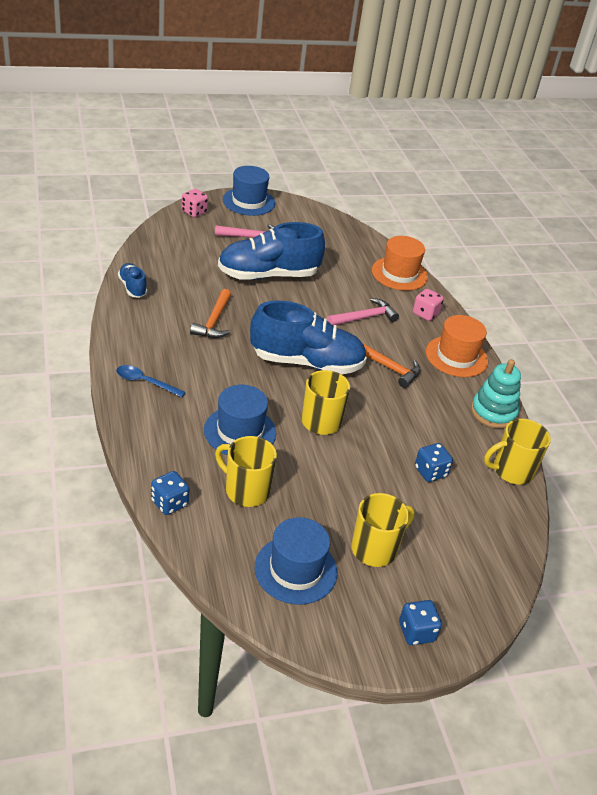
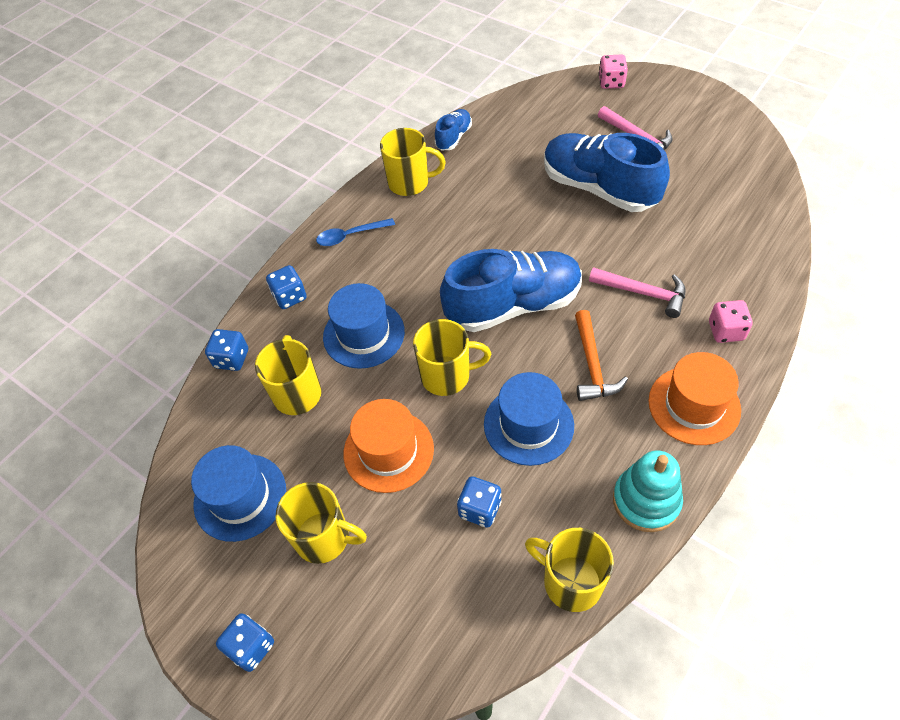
camera: 60 degrees right, 15 degrees up
(141, 329) = (410, 183): none -> yellow mug
(145, 382) = (350, 236): blue spoon -> blue spoon turned 90 degrees counterclockwise
(155, 442) = (290, 297): none -> blue dice
(214, 321) = (481, 210): orange hammer -> none
(249, 201) = (687, 94): blue hat -> blue hat (528, 425)
(306, 362) = (513, 305): blue shoe -> blue shoe turned 75 degrees counterclockwise
(399, 274) = (760, 264): orange hat -> orange hat (388, 451)

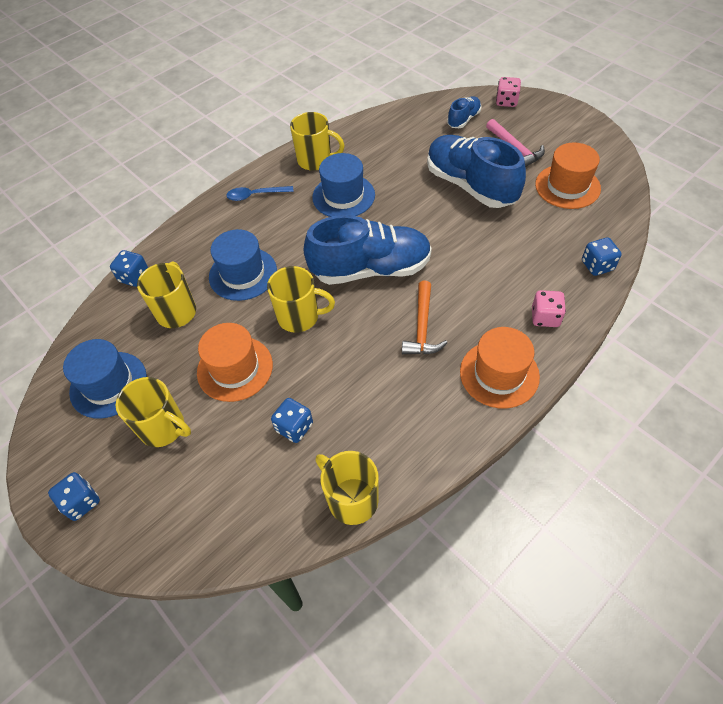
camera: 10 degrees right, 0 degrees up
(290, 297) = (193, 236): blue dice -> blue dice (597, 266)
(453, 137) = (362, 129): blue shoe -> blue shoe (463, 119)
(528, 425) = (354, 367): blue hat -> blue hat (343, 196)
(643, 293) = (483, 276): pink hammer -> none
(646, 501) = (434, 445): turquoise stacking toy -> none
(707, 174) = (567, 186): none -> orange hat

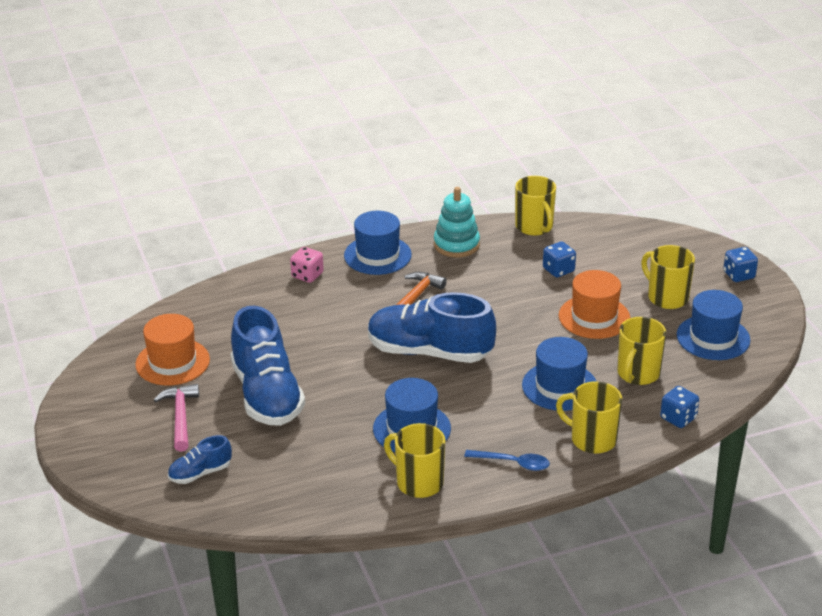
camera: 160 degrees left, 20 degrees down
(299, 317) = (519, 335): yellow mug -> yellow mug (592, 439)
(426, 426) = (456, 244): none -> turquoise stacking toy
(499, 374) = (377, 255): orange hat -> blue hat
(506, 102) = (125, 479): pink dice -> none
(597, 266) = (225, 294): blue dice -> none

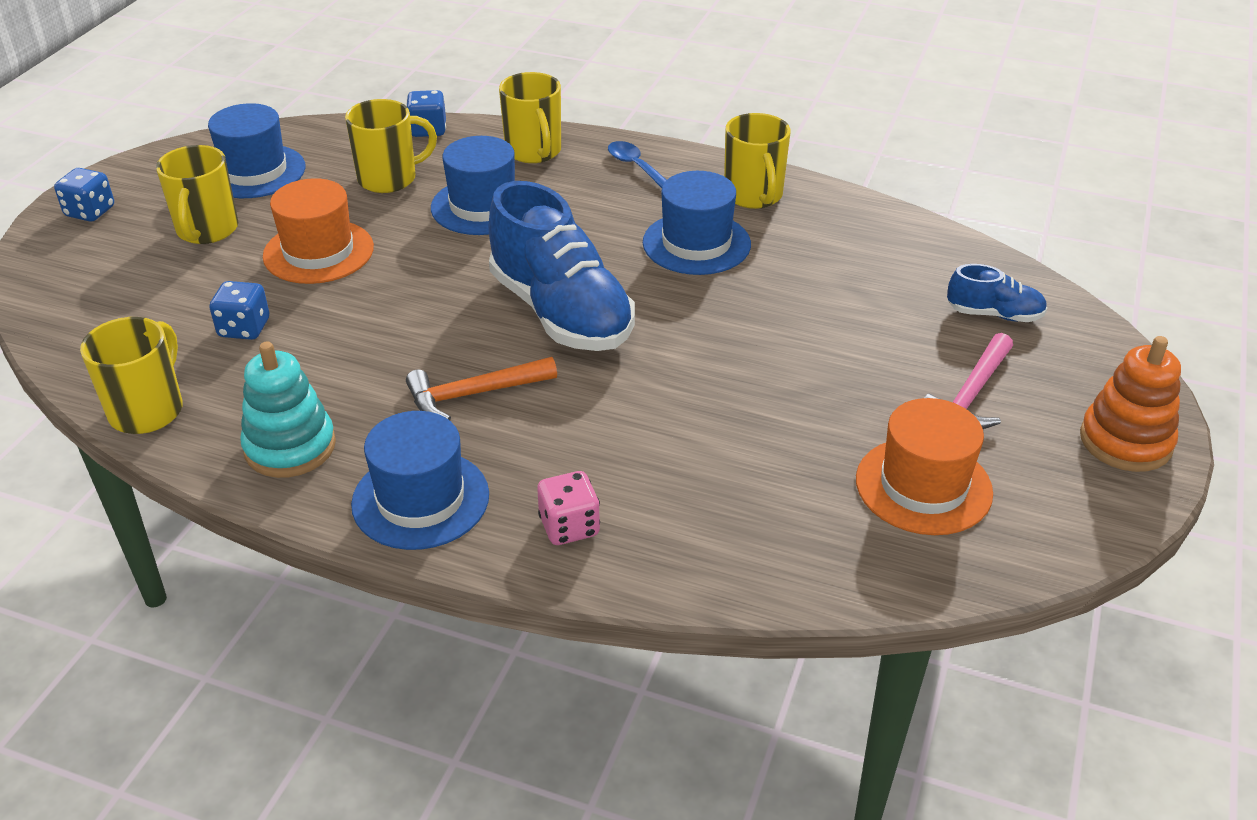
camera: 140 degrees left, 5 degrees up
(86, 432) = (1125, 441): none -> orange stacking toy
(267, 395) = (826, 365): blue shoe -> none

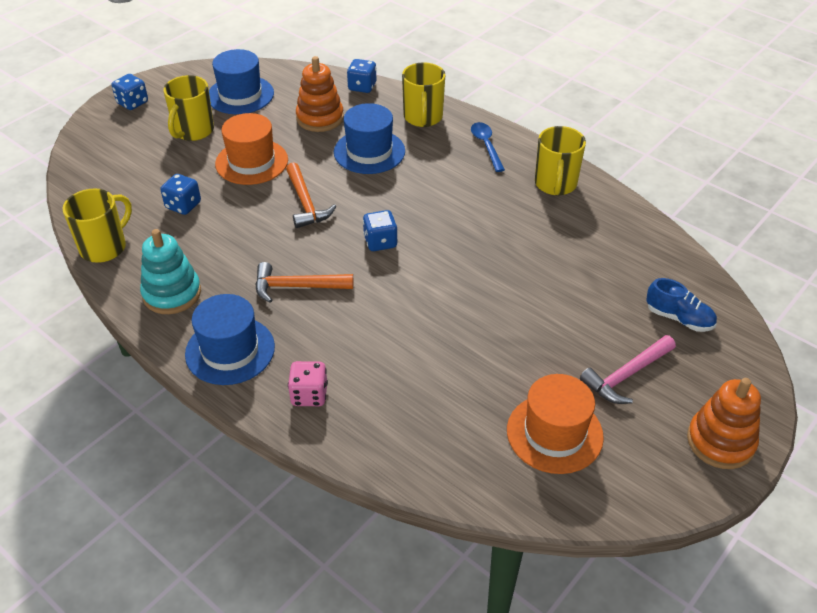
camera: 20 degrees right, 5 degrees up
(389, 179) = (320, 118): yellow mug -> orange stacking toy
(428, 287) = (306, 203): none -> orange hammer
(561, 312) = (380, 242): blue shoe -> blue dice
(696, 243) = (496, 212): blue hat -> none

